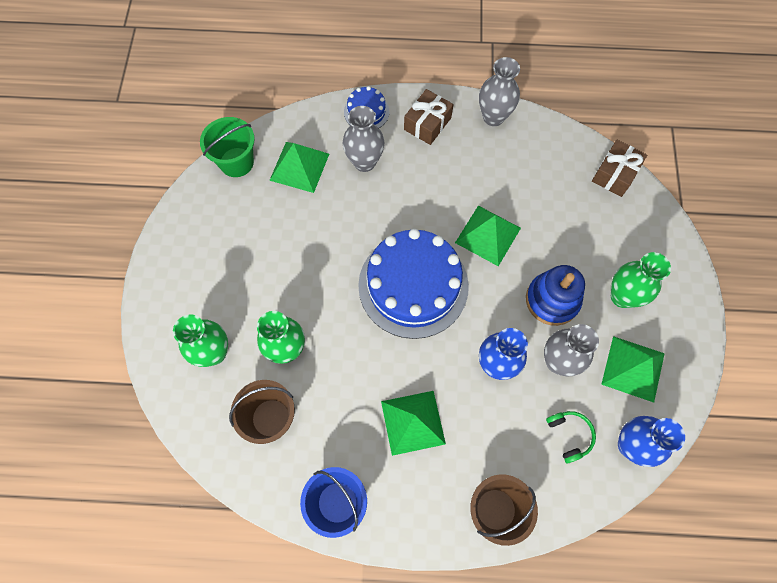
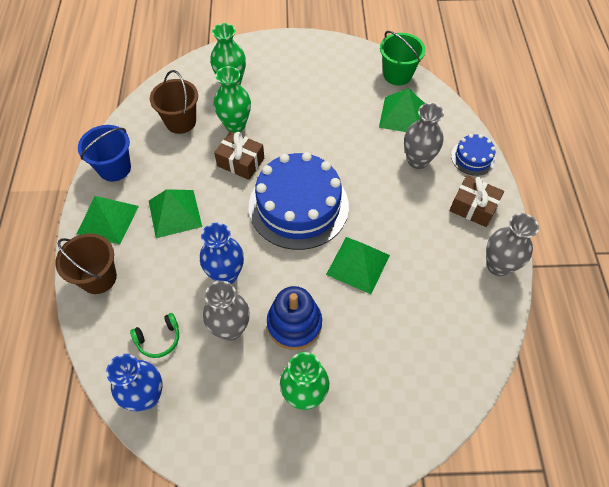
camera: 85 degrees right, 10 degrees down
(614, 174) = (455, 392): brown gift -> brown gift (240, 162)
(633, 368) = (225, 402): green pyramid -> green pyramid (108, 219)

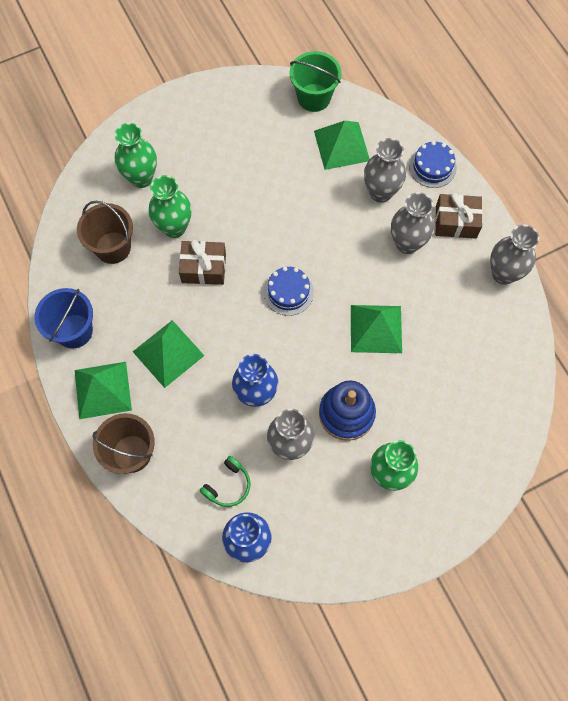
camera: 25 degrees left, 10 degrees up
(298, 206) = (288, 292): blue cake -> blue cake, size x0.46
(420, 208) = (407, 243): none -> grey vase

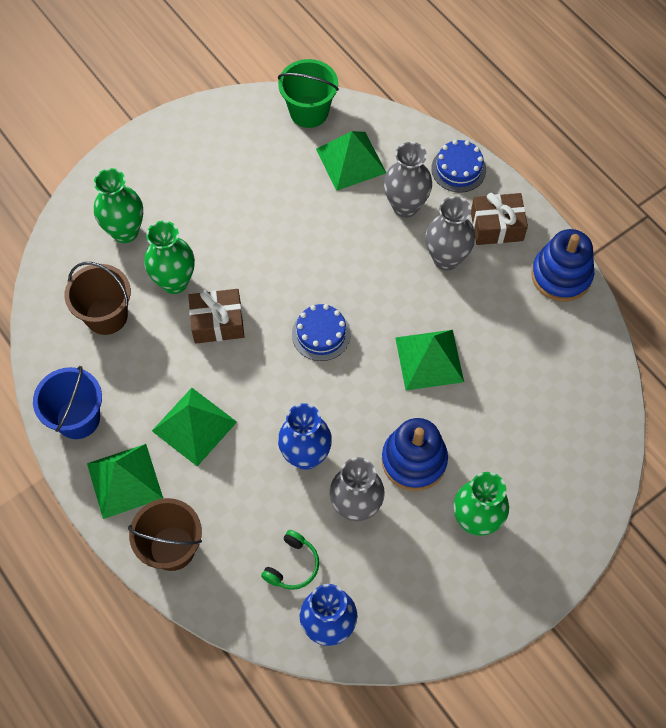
camera: 10 degrees left, 5 degrees down
(503, 274) = (561, 275): grey vase -> blue stacking toy

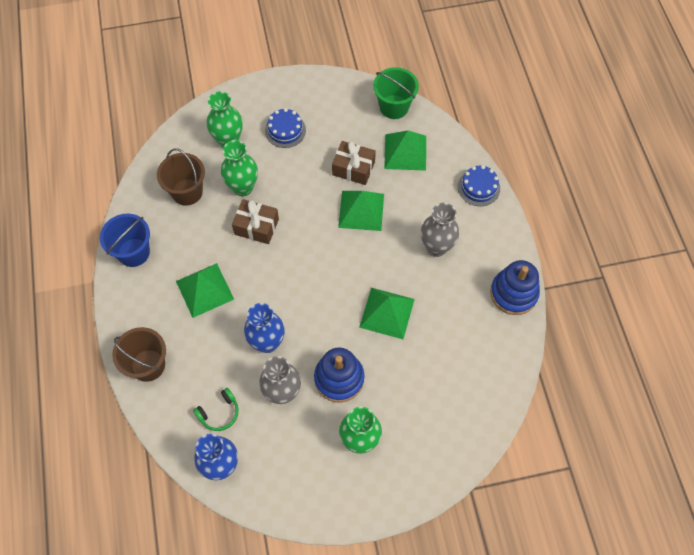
camera: 25 degrees right, 0 degrees up
(124, 480) = (141, 306): green pyramid -> green pyramid (361, 210)
(321, 334) = (321, 263): blue cake -> blue cake (285, 130)
(405, 206) = (427, 199): grey vase -> none
(496, 226) = (485, 239): brown gift -> brown gift (353, 168)

